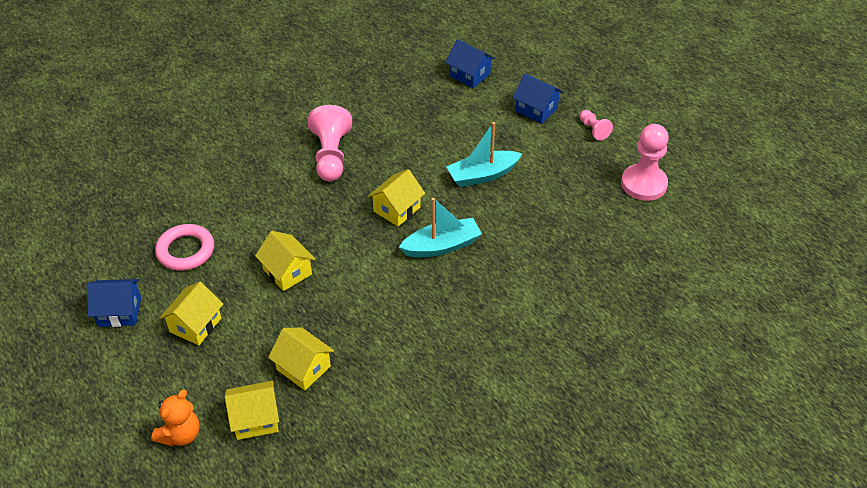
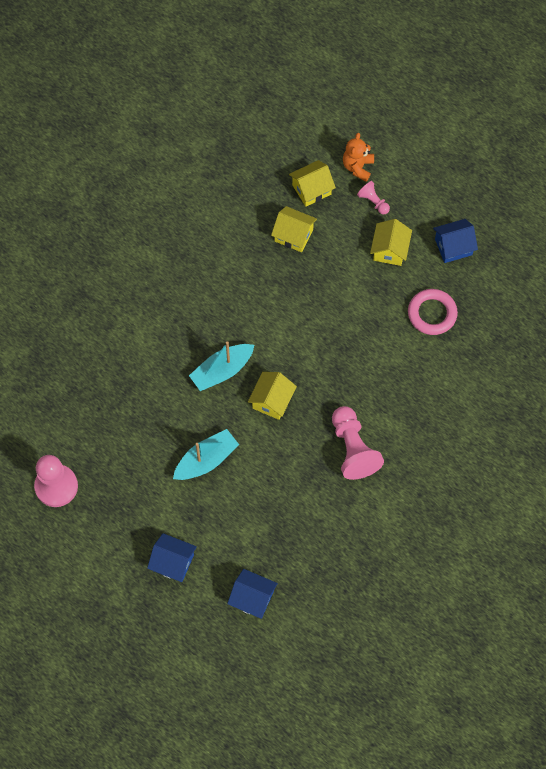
camera: 165 degrees right, 20 degrees up
(287, 272) = (340, 314): yellow house -> none
(593, 130) = (111, 547): pink pawn -> pink pawn (373, 201)

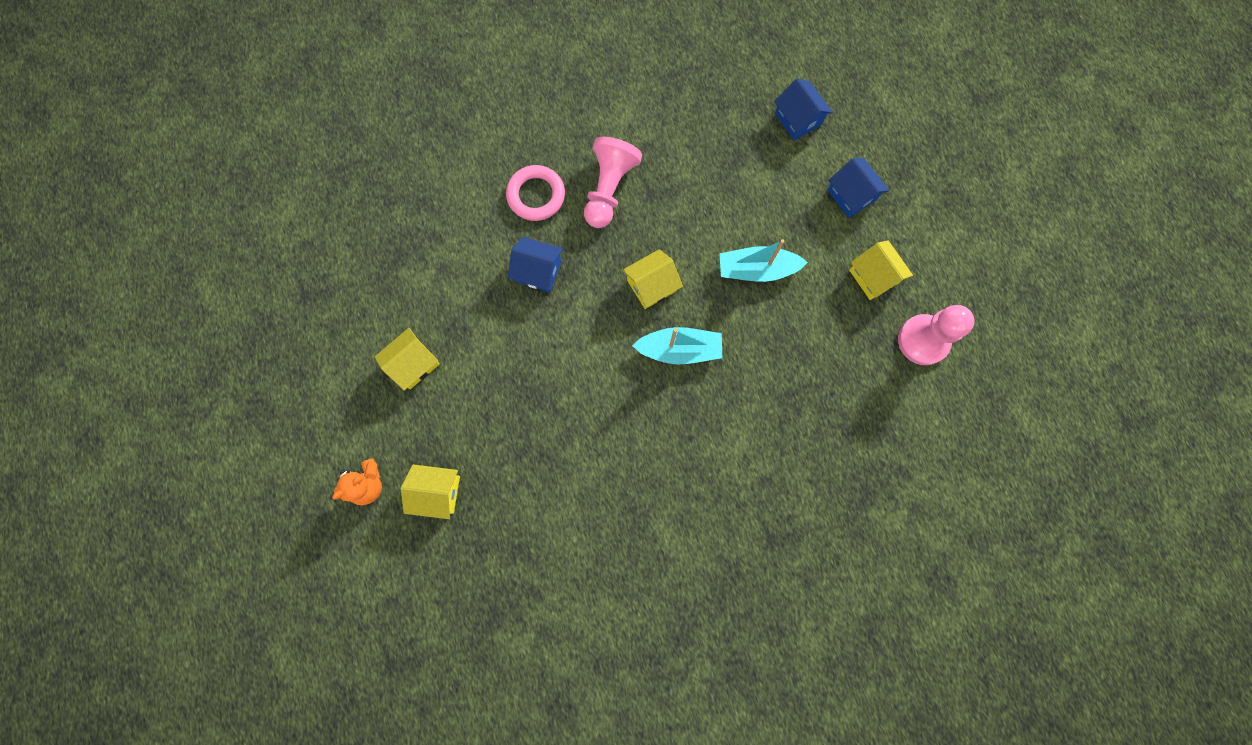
camera: 145 degrees left, 10 degrees up
(293, 235) = (497, 450): yellow house -> yellow house (873, 276)
(373, 201) = (385, 431): pink pawn -> none
(432, 314) = (429, 268): pink ring -> pink ring (536, 195)
(453, 247) = (348, 322): blue house -> blue house (538, 271)

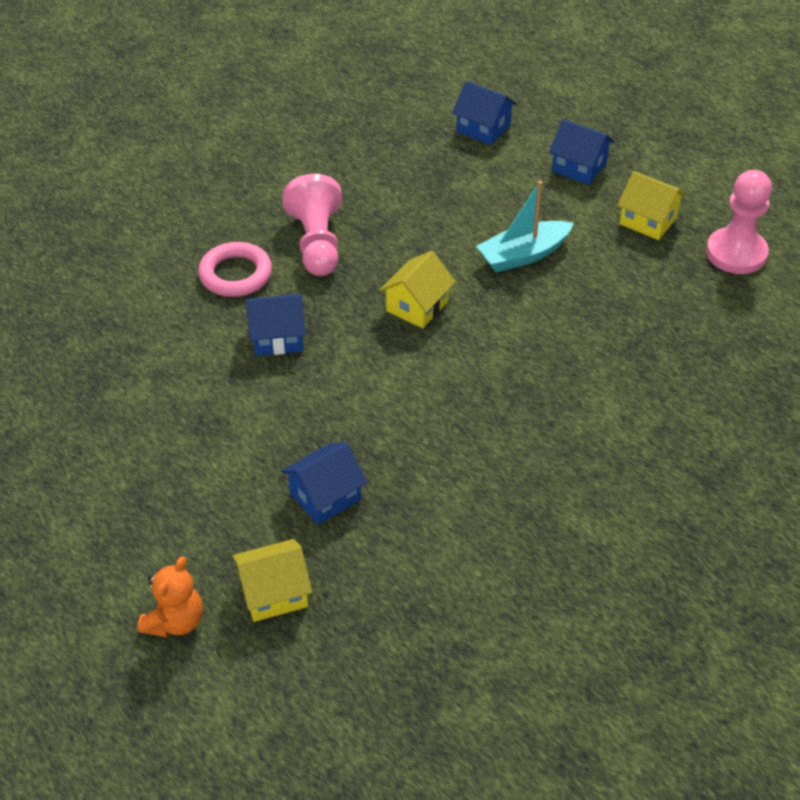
camera: 25 degrees left, 30 degrees down
(413, 364) = (171, 476): yellow house -> none
(505, 429) = (325, 496): none -> blue house
(679, 349) = (485, 350): turquoise boat -> none

